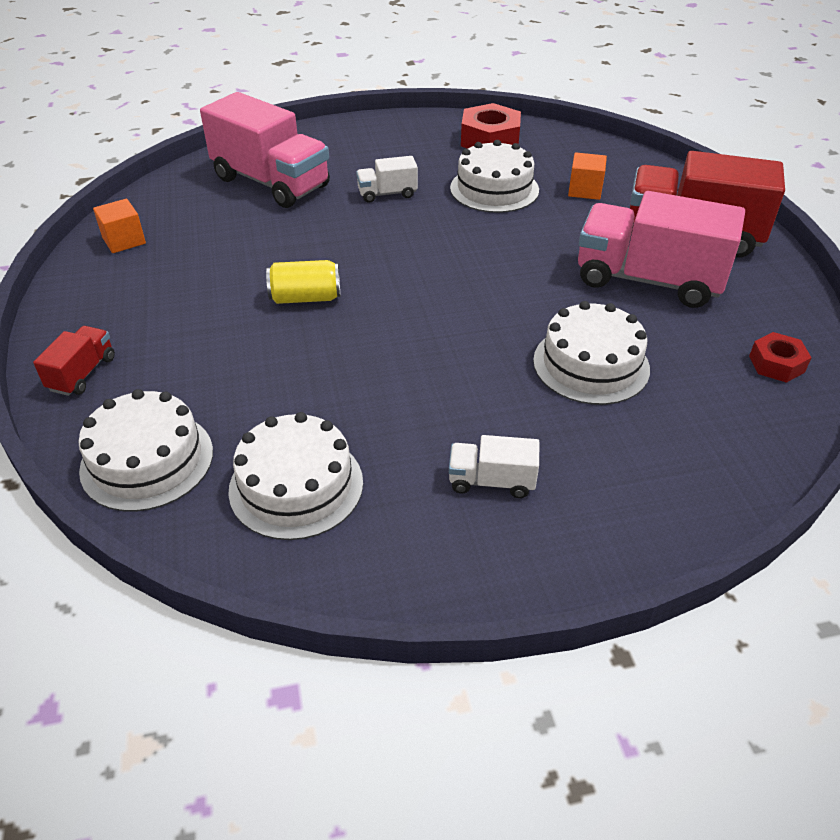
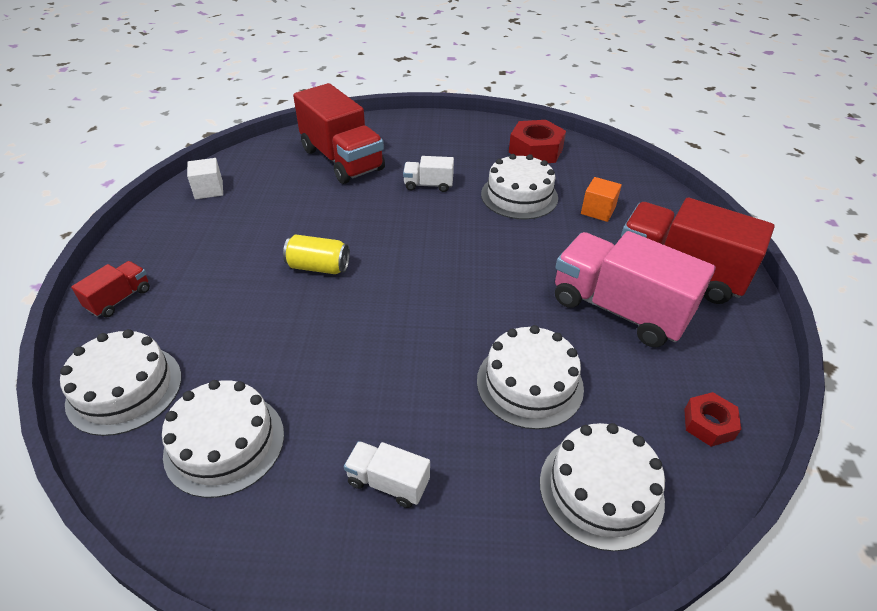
camera: 15 degrees right, 0 degrees up
(124, 240) = (209, 190): orange cube -> white cube
(271, 183) = (342, 160): pink truck -> red truck
(702, 440) = (601, 490): none -> white cake

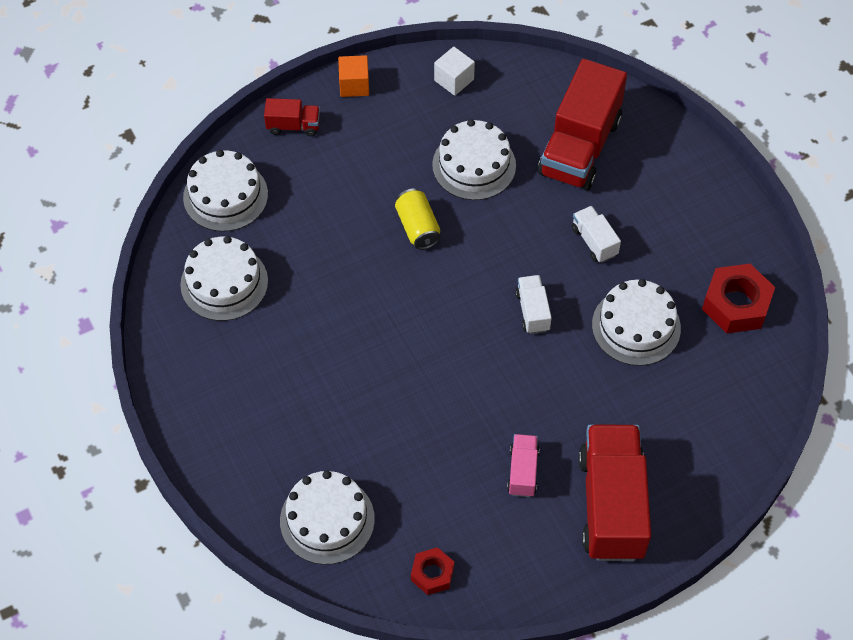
camera: 60 degrees right, 15 degrees up
(388, 482) = (254, 392): white truck -> white truck (532, 311)
(529, 384) = (393, 438): white cake -> white cake (474, 165)
(598, 210) = (663, 405): orange cube -> orange cube (354, 85)
(618, 309) = (522, 471): pink truck -> pink truck, size x0.46

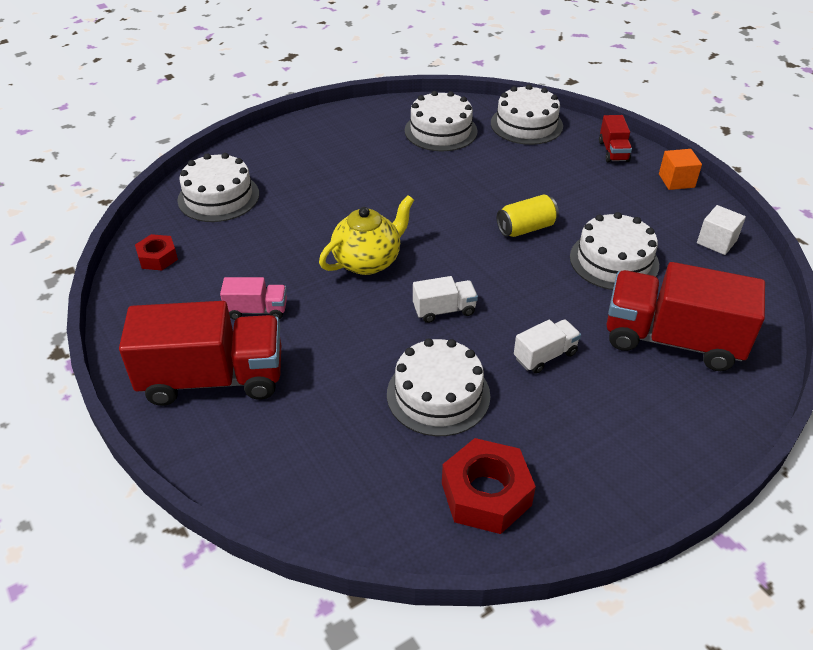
camera: 85 degrees right, 15 degrees down
(456, 371) = (368, 261): none -> yellow teapot

